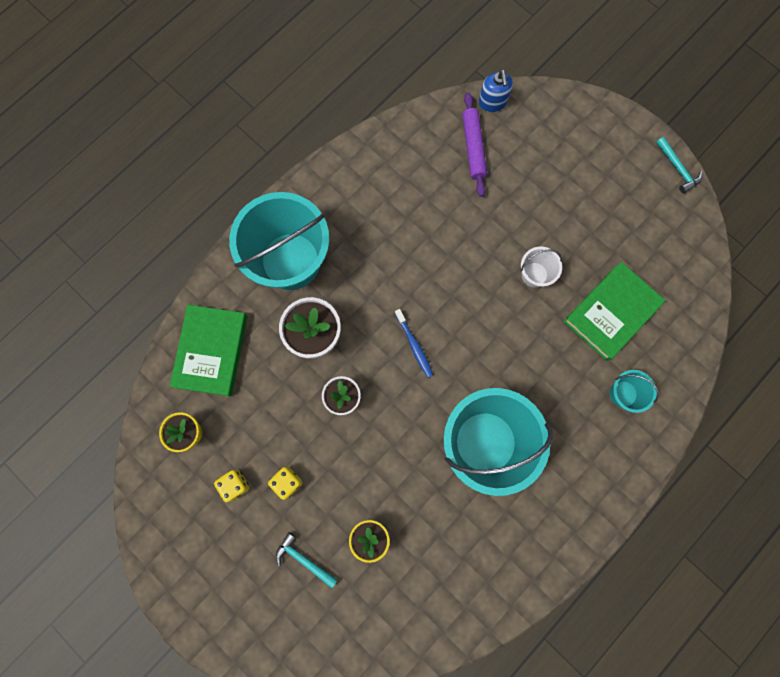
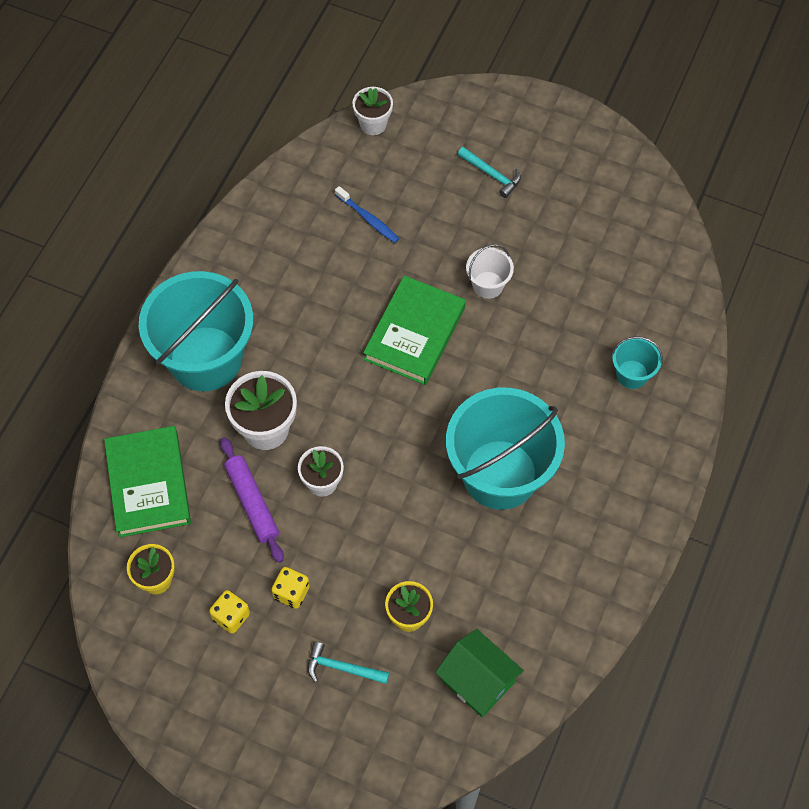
camera: 20 degrees left, 15 degrees down
(404, 611) = (477, 681): none -> green house
(414, 345) = (382, 401): blue toothbrush -> blue toothbrush (368, 219)
(473, 148) = (369, 176): purple rolling pin -> purple rolling pin (252, 502)
(492, 102) = (373, 124): blue soap dispenser -> white flower pot
(611, 312) = (587, 296): green book -> green book (414, 333)
(677, 169) = (601, 130): turquoise hammer -> turquoise hammer (491, 175)

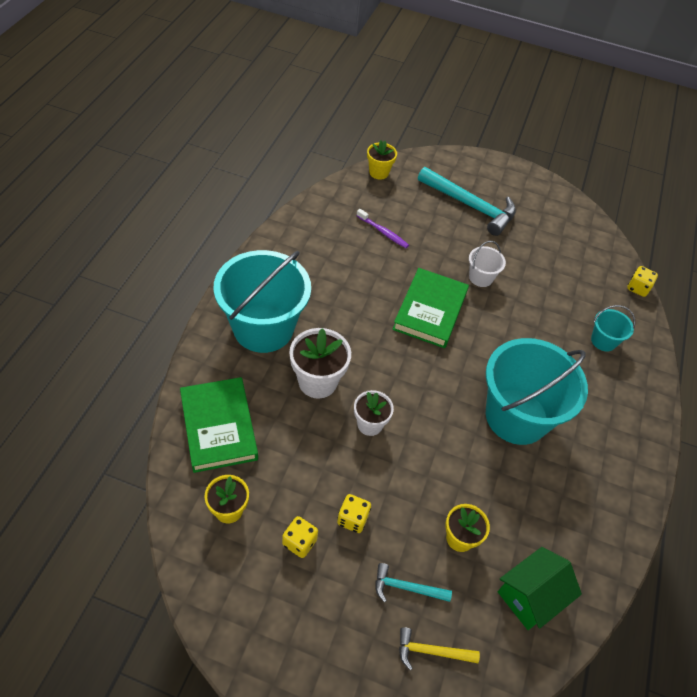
camera: 10 degrees left, 10 degrees down
(252, 502) = (311, 441): purple rolling pin -> none
(360, 732) = (431, 651): none -> yellow hammer
(368, 219) = (383, 232): blue toothbrush -> purple toothbrush
(373, 124) = (379, 172): white flower pot -> yellow flower pot
(477, 681) = (530, 596): green house -> green house turned 75 degrees counterclockwise
(491, 175) = (470, 206): turquoise hammer -> turquoise hammer, size x2.00
(697, 298) = (637, 288): none -> yellow dice

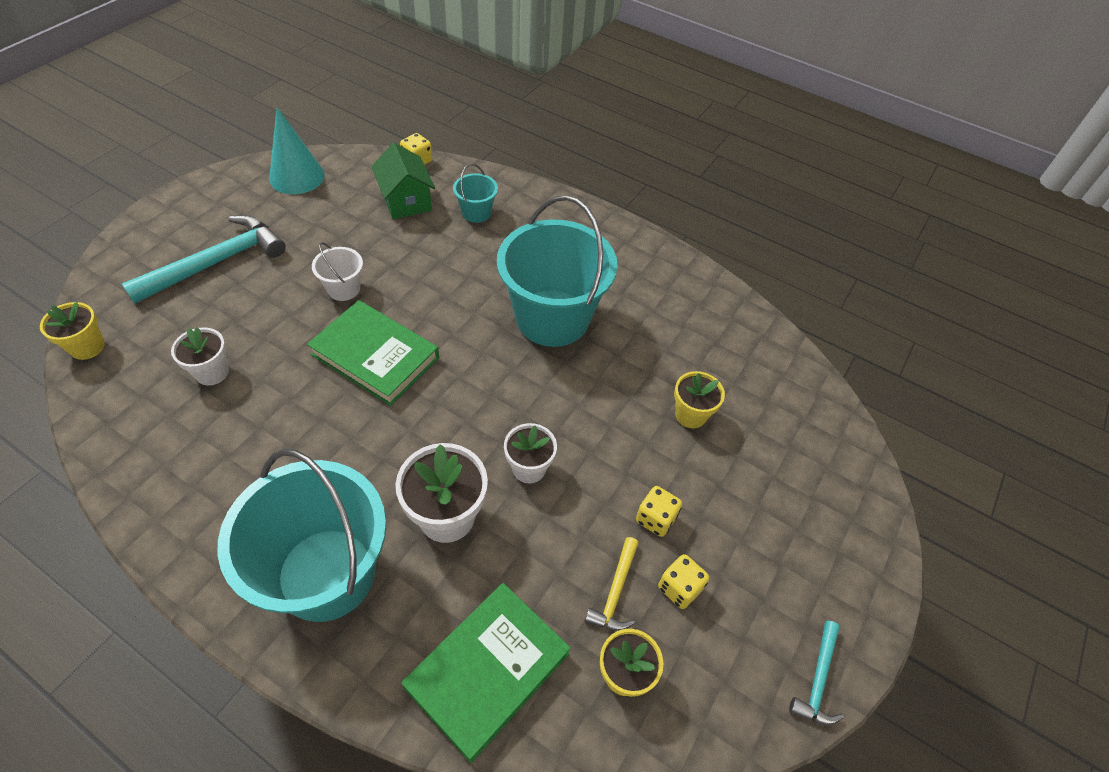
camera: 75 degrees left, 0 degrees up
(219, 427) = (487, 670): green book -> green book turned 45 degrees counterclockwise
(383, 232) = (212, 372): purple toothbrush -> white flower pot
(406, 587) = (743, 482): turquoise hammer -> turquoise hammer (817, 680)
(431, 651) = (811, 476): yellow hammer -> yellow hammer (615, 592)
(530, 596) = (757, 372): green house -> green house (406, 201)
(573, 221) = (297, 176): none -> turquoise cone

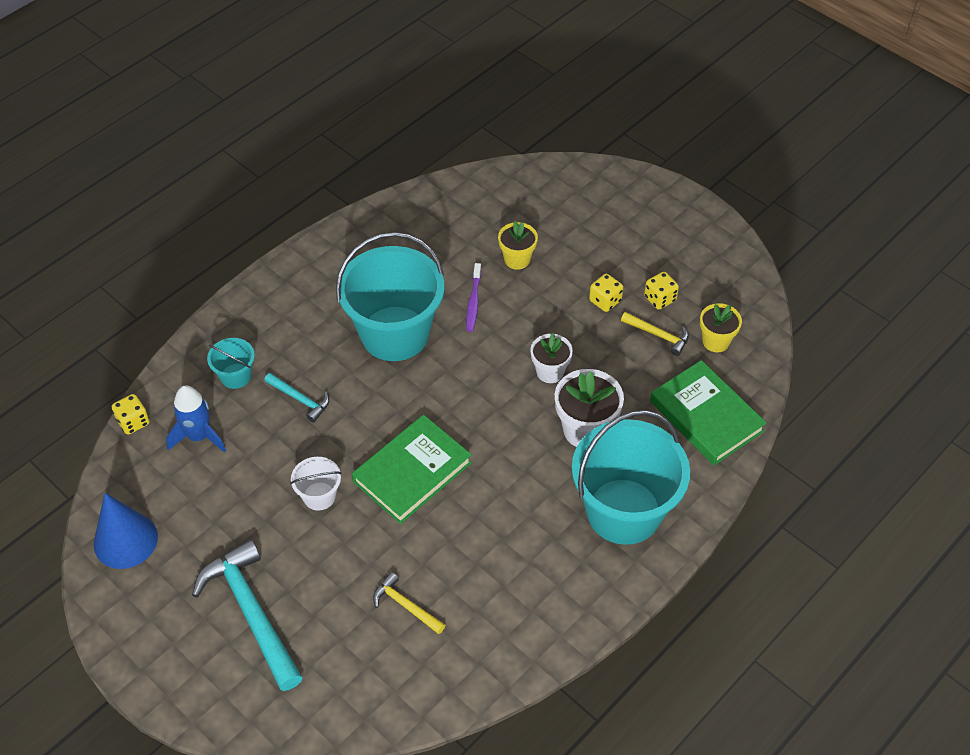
camera: 75 degrees left, 0 degrees up
(87, 347) = (350, 722): yellow flower pot -> none
(212, 372) = (406, 605): white flower pot -> yellow hammer
(297, 176) = (125, 540): turquoise cone -> blue cone
(406, 201) = (199, 436): green house -> blue rocket
(614, 380) = (473, 302): none -> purple toothbrush
(817, 680) = (728, 243): turquoise hammer -> turquoise hammer (300, 399)

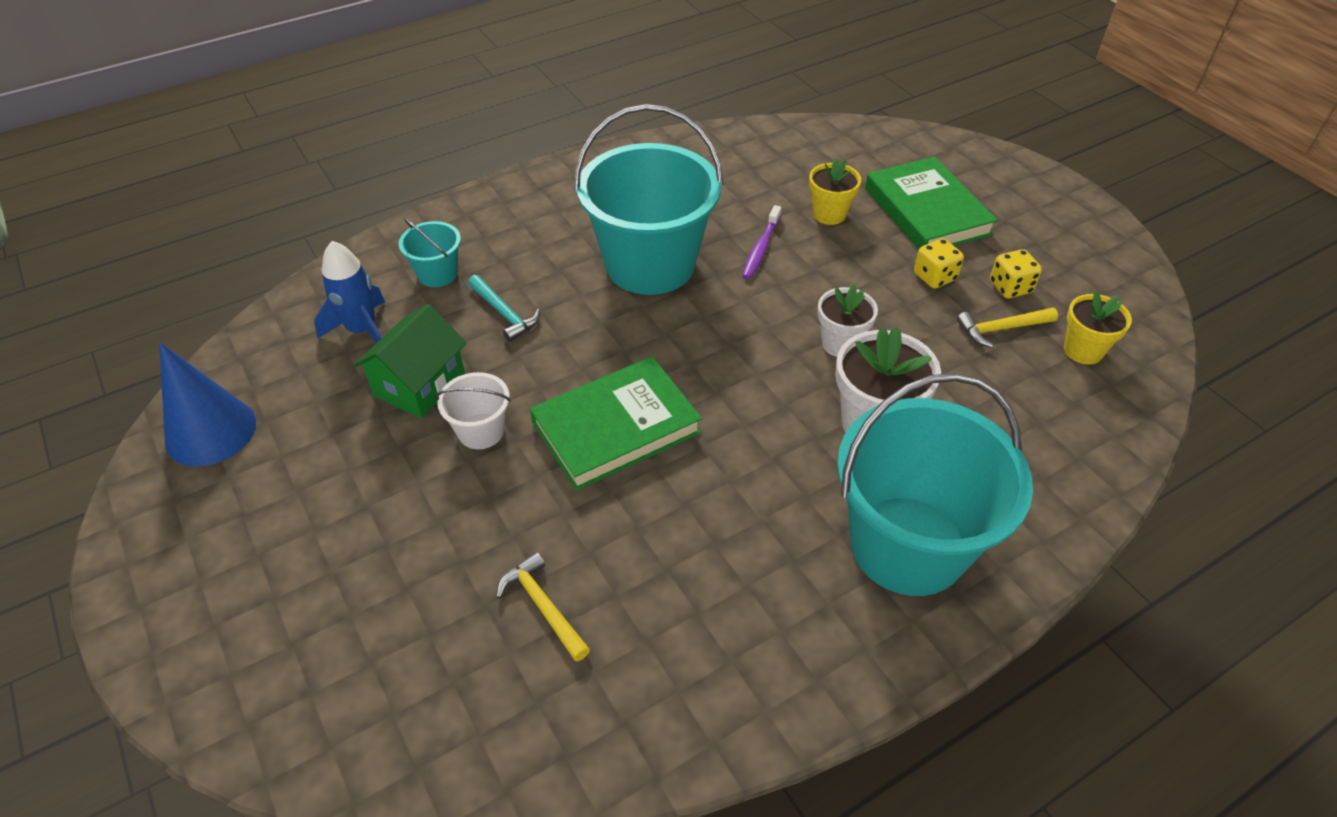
camera: 15 degrees right, 5 degrees down
(133, 422) = (293, 299): yellow dice -> none
(252, 612) = (325, 563): turquoise hammer -> none
(261, 470) = (419, 384): none -> green house
(658, 335) = (1001, 329): yellow hammer -> yellow hammer turned 120 degrees clockwise
(706, 416) = (1056, 441): green book -> green book (926, 211)

